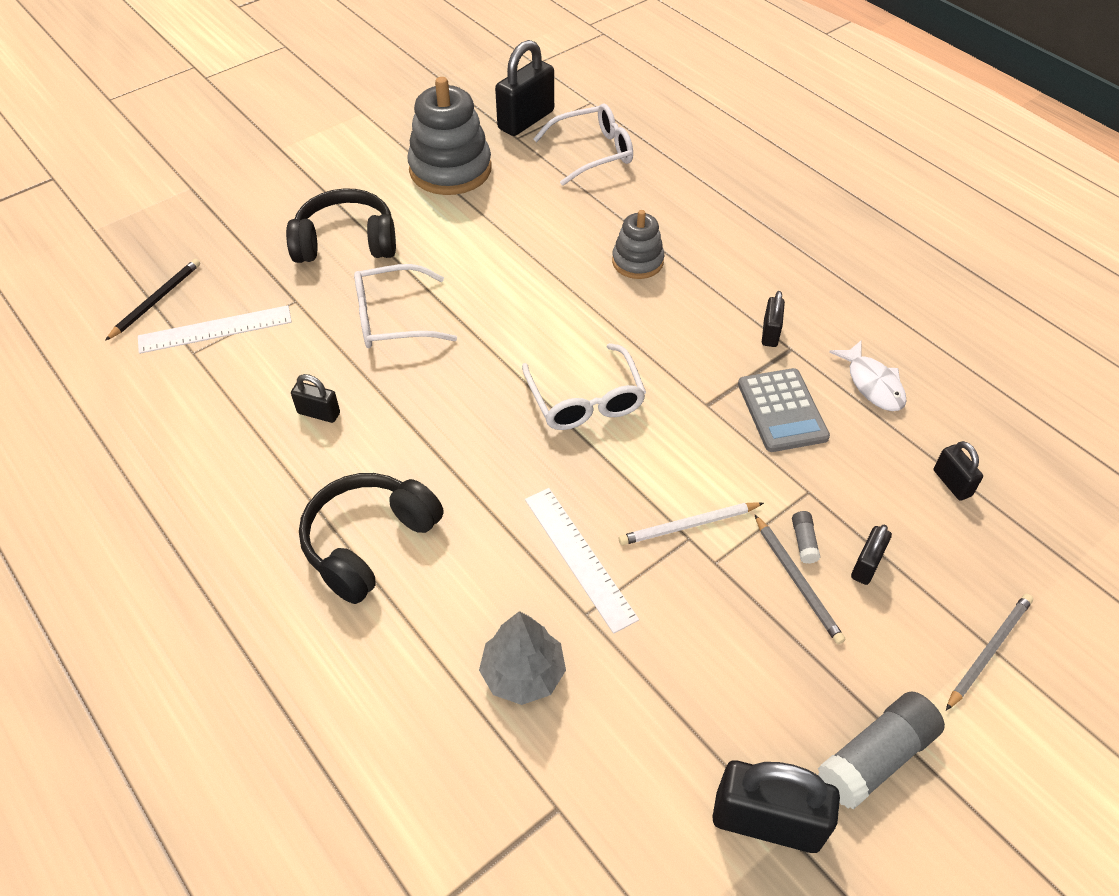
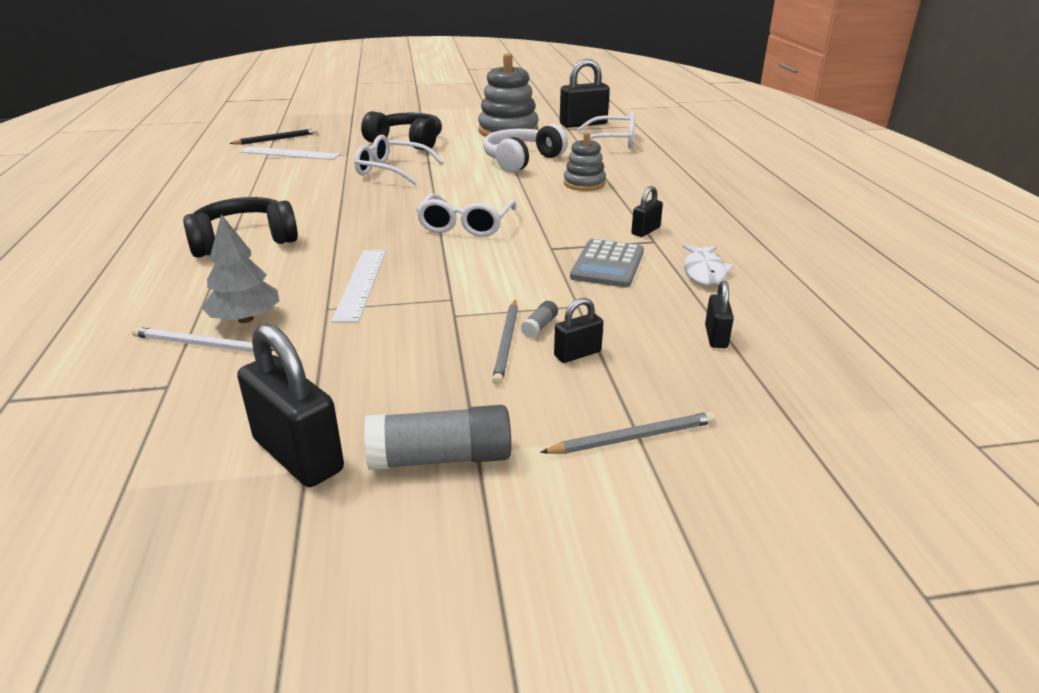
camera: 30 degrees right, 20 degrees down
(319, 413) = (296, 191): black padlock -> none
(527, 236) = (521, 160): none -> white headphones
(689, 525) = (459, 293): white pencil -> white pencil (200, 345)

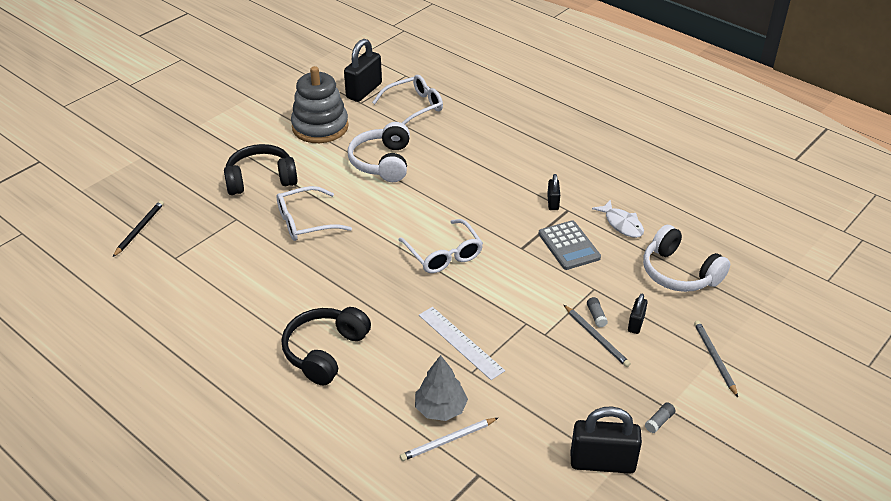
camera: 40 degrees left, 10 degrees up
(289, 153) = (186, 242): white ruler -> none
(441, 458) = (659, 421): grey glue stick -> grey glue stick, size x0.45
(584, 183) = (459, 170): grey stacking toy -> none
(632, 438) = (714, 359): grey pencil -> grey pencil turned 45 degrees counterclockwise
(716, 337) = (679, 273): black padlock -> white headphones

